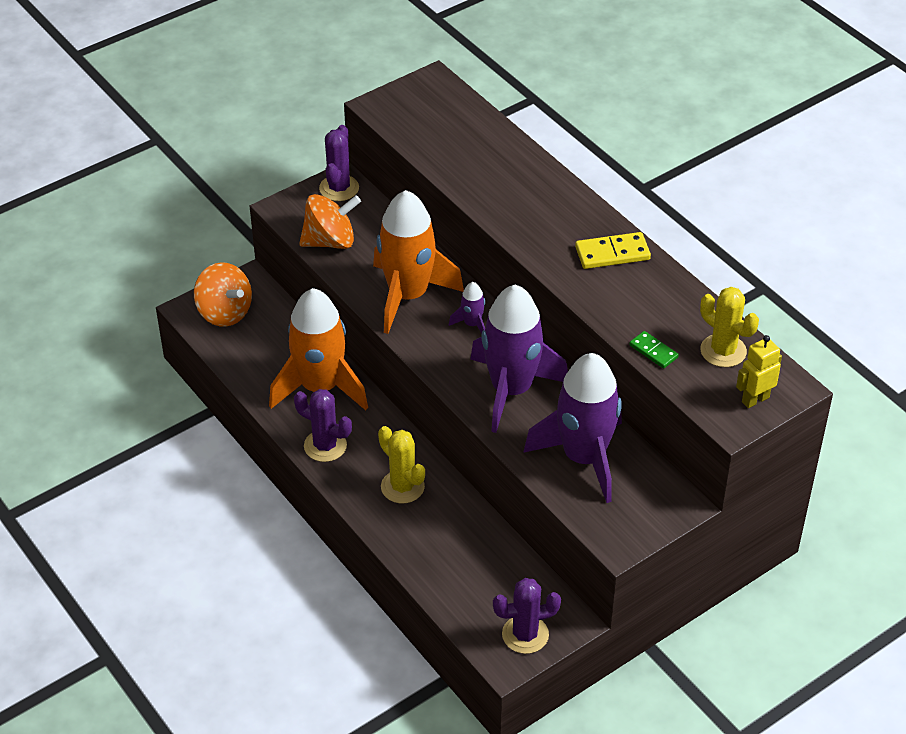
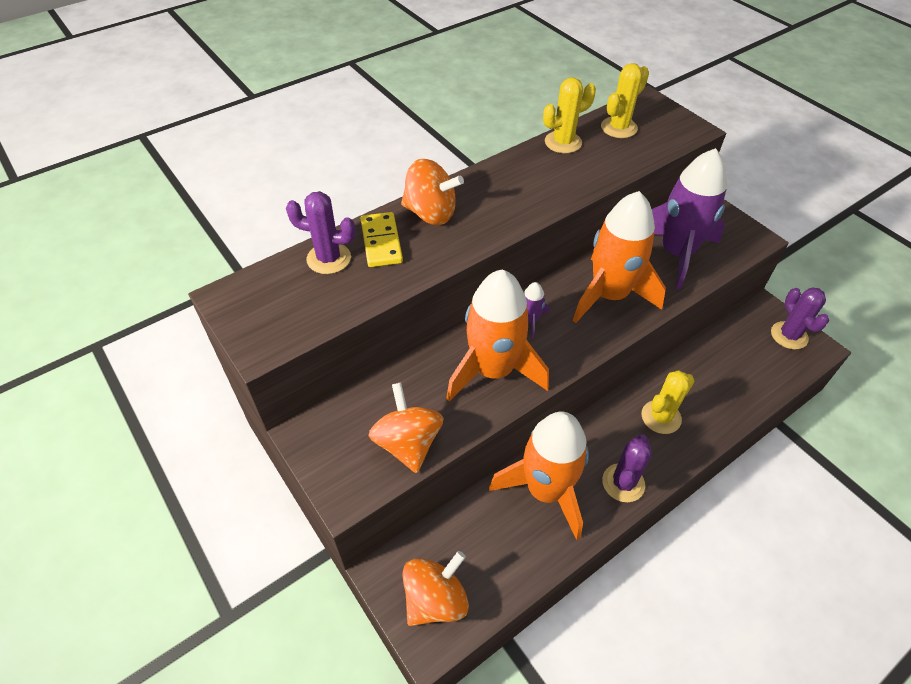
camera: 90 degrees left, 5 degrees up
(339, 188) = (318, 437): purple cactus -> purple cactus (329, 258)
(511, 390) = (609, 295): purple rocket -> orange rocket
(549, 195) = (431, 213): none -> orange spinning top
(612, 253) = (511, 178): yellow domino -> yellow domino (381, 242)
(653, 351) = (628, 161): green domino -> none
(685, 299) = (563, 142): none -> yellow cactus
(755, 399) = (666, 117): yellow robot -> none

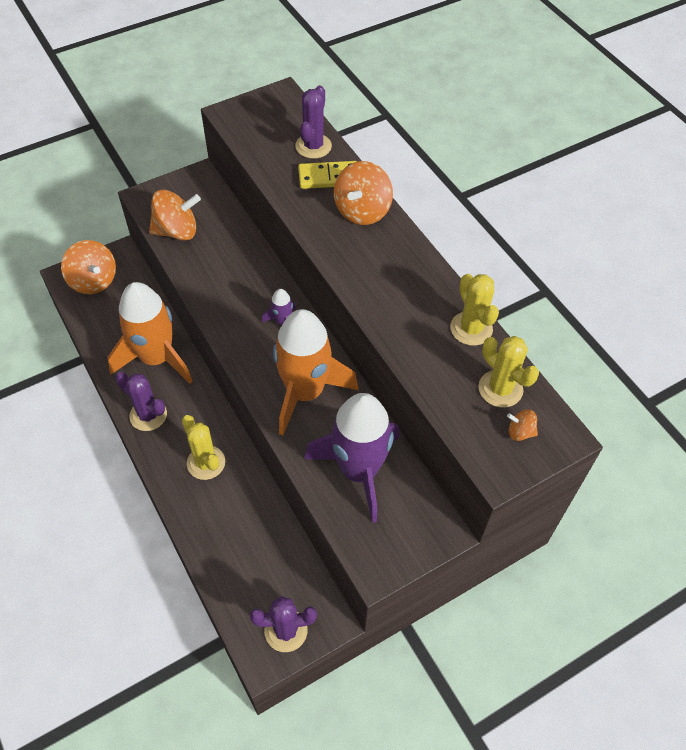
camera: 95 degrees right, 5 degrees up
(493, 370) = (232, 289): orange rocket -> none
(654, 119) = (520, 432): none -> orange spinning top

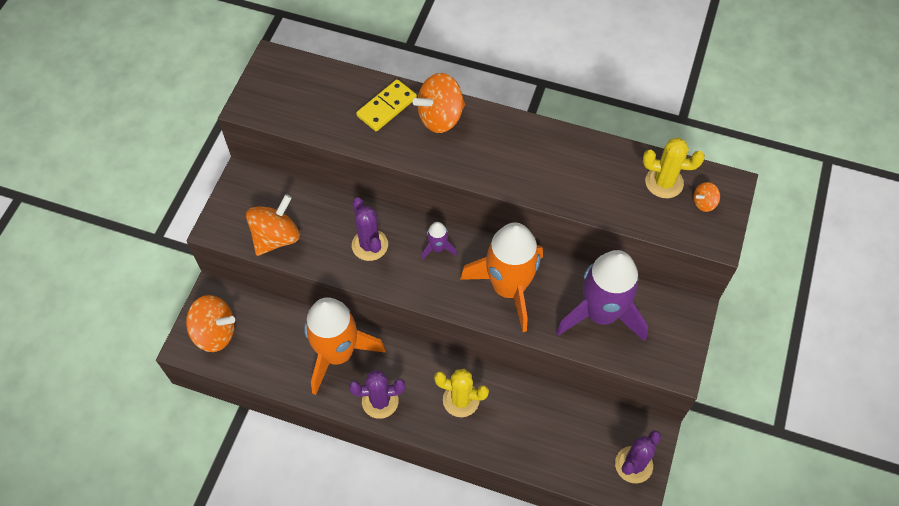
camera: 40 degrees left, 5 degrees up
(313, 146) = (347, 89): purple cactus -> purple cactus (370, 245)
(362, 211) = (440, 117): orange spinning top -> orange spinning top turned 75 degrees clockwise
(471, 328) = (604, 153): yellow cactus -> none

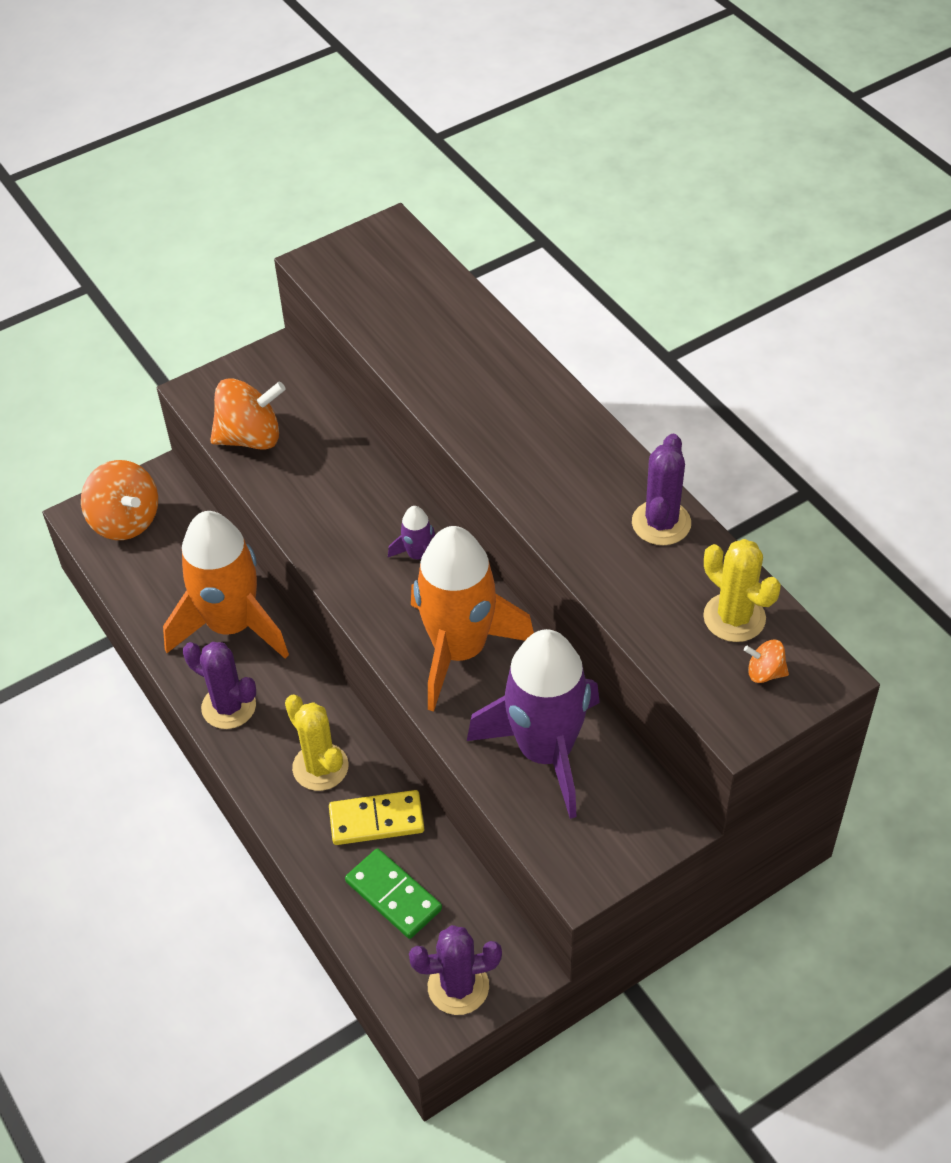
camera: 40 degrees right, 10 degrees down
(370, 245) = (344, 506): purple cactus -> purple cactus (661, 523)
(387, 107) = (470, 345): yellow domino -> yellow domino (376, 820)
(440, 117) = (522, 389): orange spinning top -> none
(561, 442) = (393, 896): none -> green domino

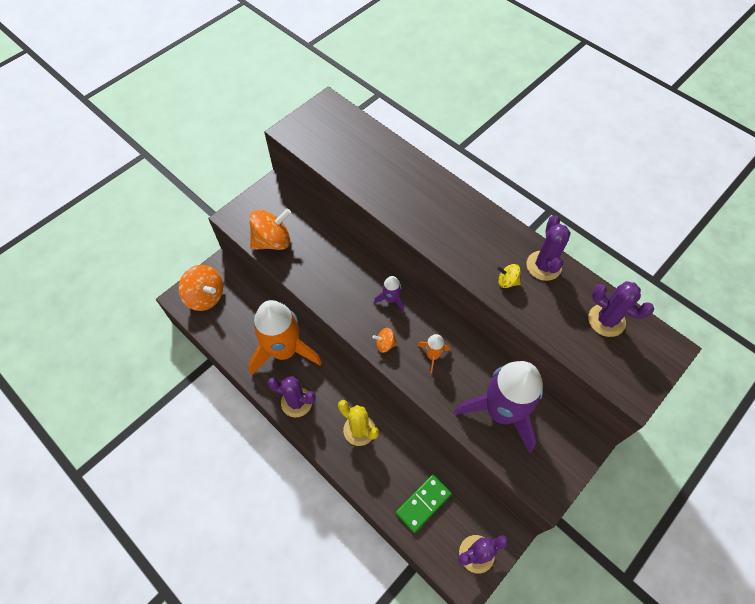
camera: 15 degrees left, 10 degrees up
(376, 820) = (400, 457): yellow domino -> none
(393, 896) = (423, 503): green domino -> green domino turned 75 degrees counterclockwise
(459, 650) = (432, 355): orange rocket -> orange rocket, size x0.42
(592, 536) = (507, 281): none -> yellow spinning top
(734, 617) = (606, 320): yellow cactus -> purple cactus
(765, 672) = (636, 353): orange spinning top -> orange spinning top (385, 344)

